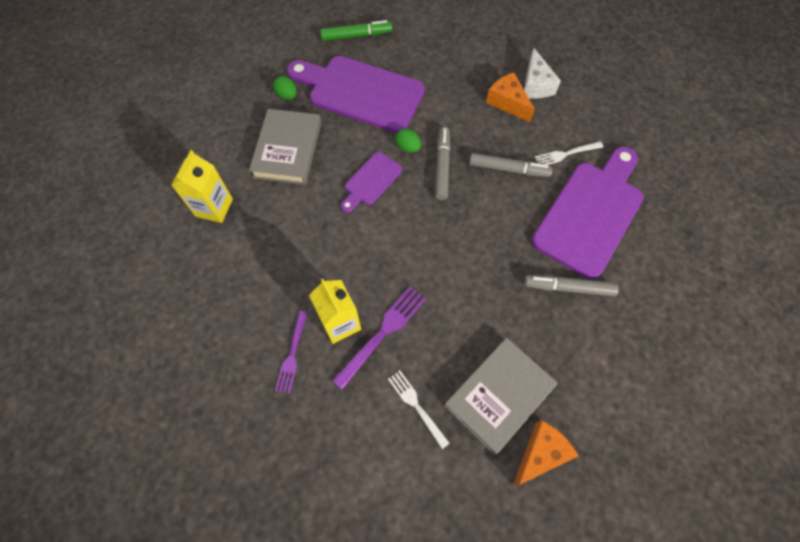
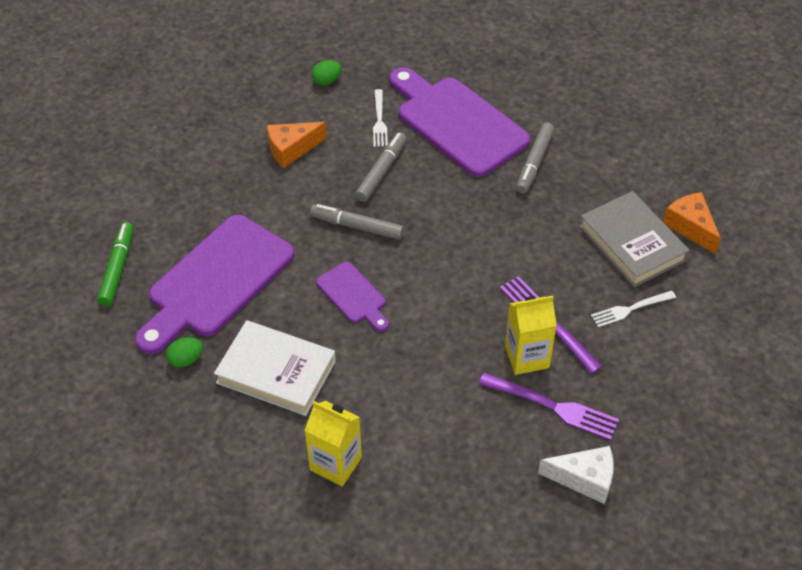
camera: 75 degrees left, 15 degrees down
(288, 150) = (276, 372): grey book -> white book
(292, 354) = (553, 407): purple fork -> purple fork, size x1.51
(408, 147) = (318, 252): green egg -> green egg (327, 81)
(535, 85) = (277, 119): white cheese -> white cheese (584, 479)

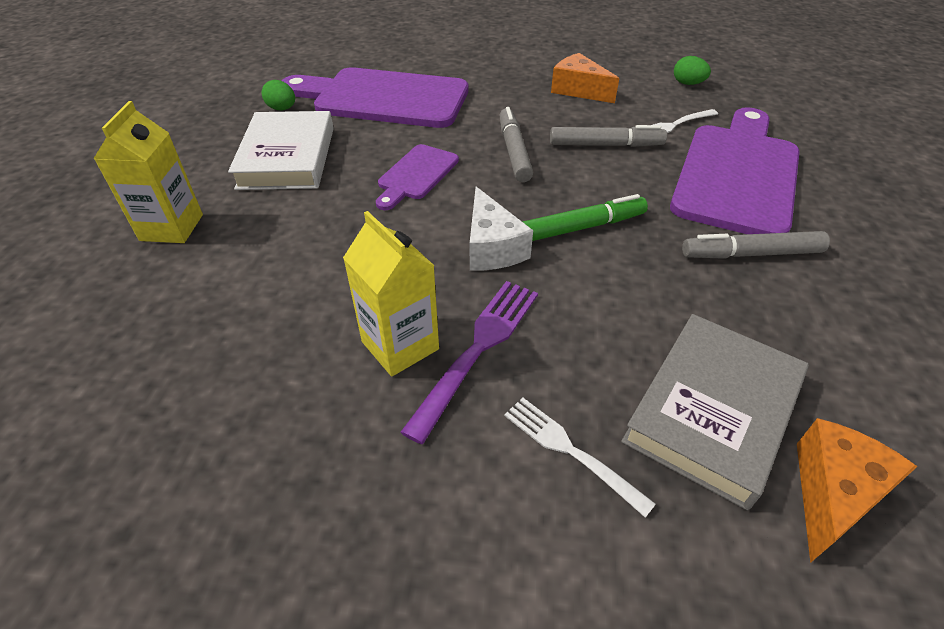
camera: 65 degrees right, 5 degrees down
(117, 268) = (369, 55): green marker -> green marker (582, 227)
(553, 407) = (318, 403): purple fork -> none
(584, 479) = (180, 490): white cheese -> white cheese (492, 247)

